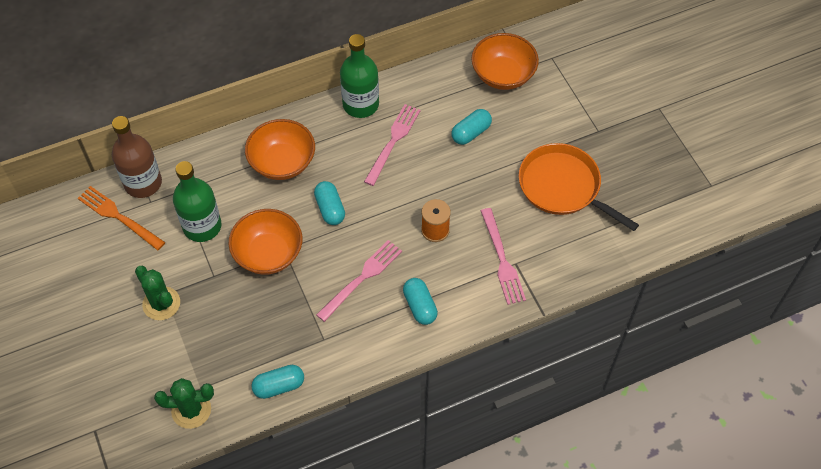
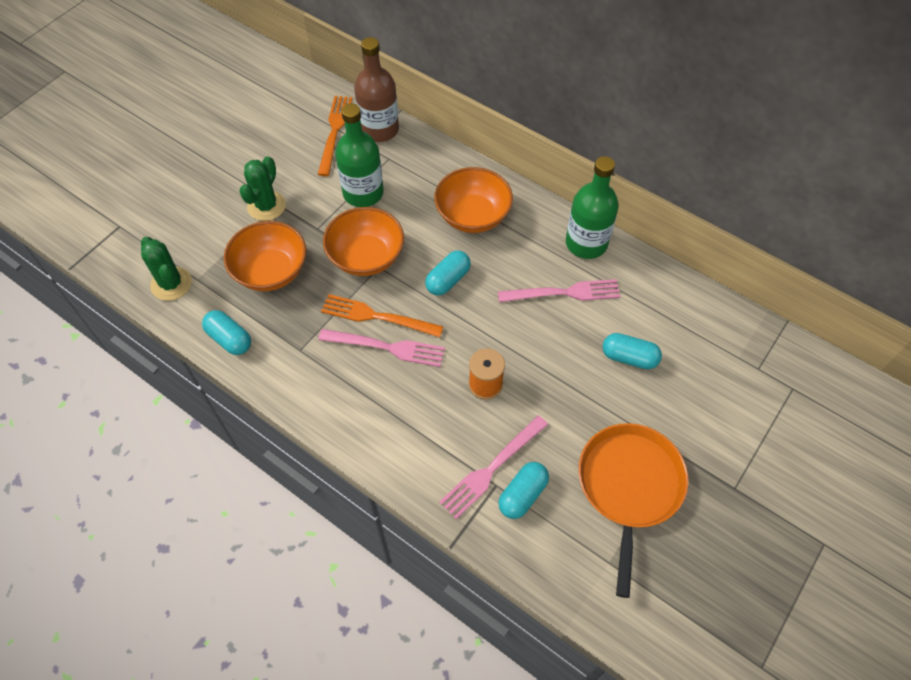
camera: 60 degrees right, 0 degrees up
(329, 273) = (376, 316): none -> orange fork
(420, 306) = (386, 416): turquoise capsule -> turquoise capsule (522, 495)
(503, 75) = (728, 351): orange bowl -> orange bowl (271, 271)

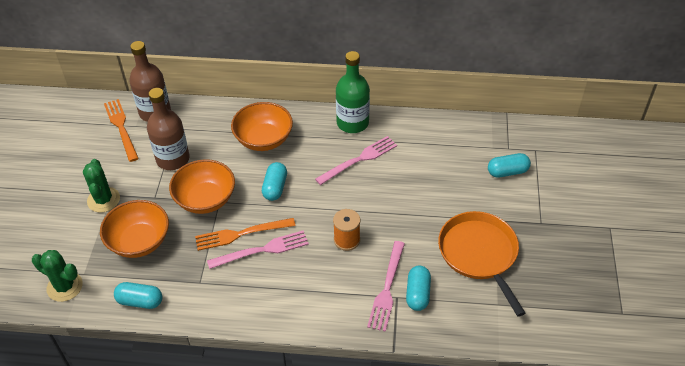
camera: 30 degrees left, 10 degrees down
(363, 193) = (173, 159): green bottle -> brown bottle
(629, 357) = (427, 179): turquoise capsule -> turquoise capsule (507, 172)

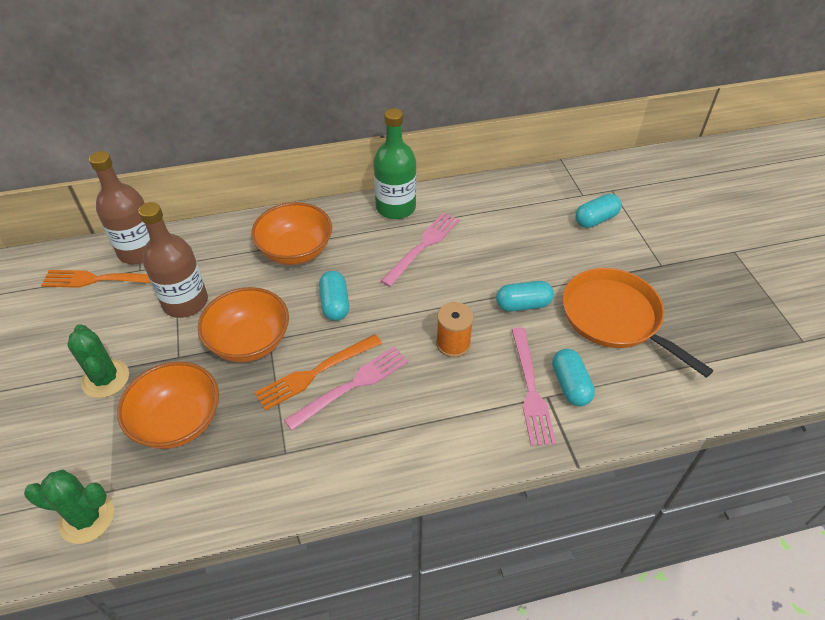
camera: 20 degrees left, 0 degrees up
(121, 127) = (98, 280): orange fork -> orange fork turned 45 degrees counterclockwise
(140, 301) = (209, 505): turquoise capsule -> turquoise capsule (523, 305)

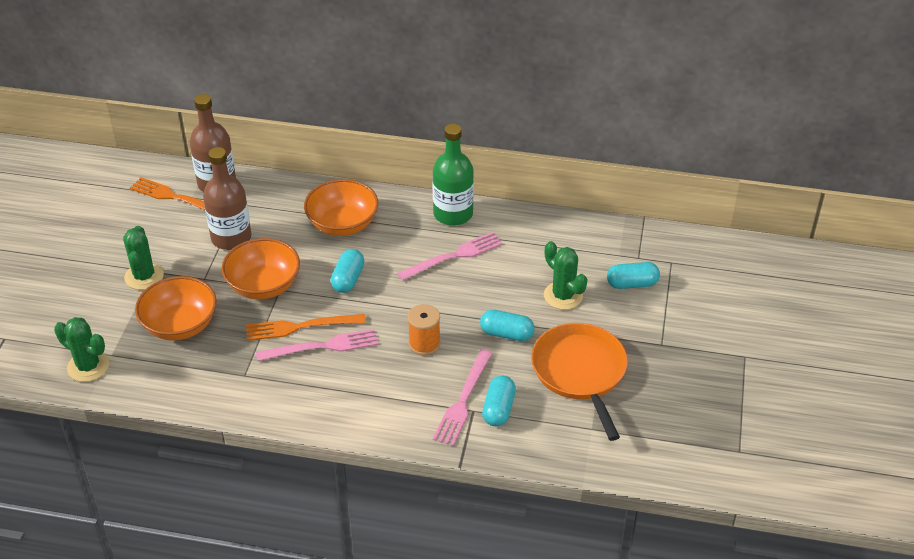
camera: 25 degrees right, 5 degrees down
(546, 250) = (563, 296): none -> green cactus

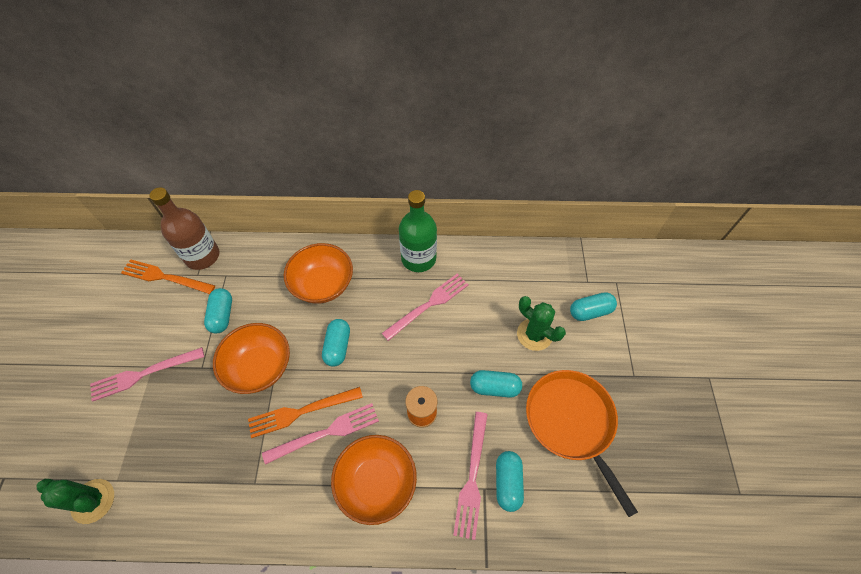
camera: 10 degrees left, 15 degrees up
(144, 276) = (142, 374): green cactus -> pink fork
(180, 325) = (183, 430): orange bowl -> orange bowl (376, 483)
(231, 238) = (222, 315): brown bottle -> turquoise capsule

